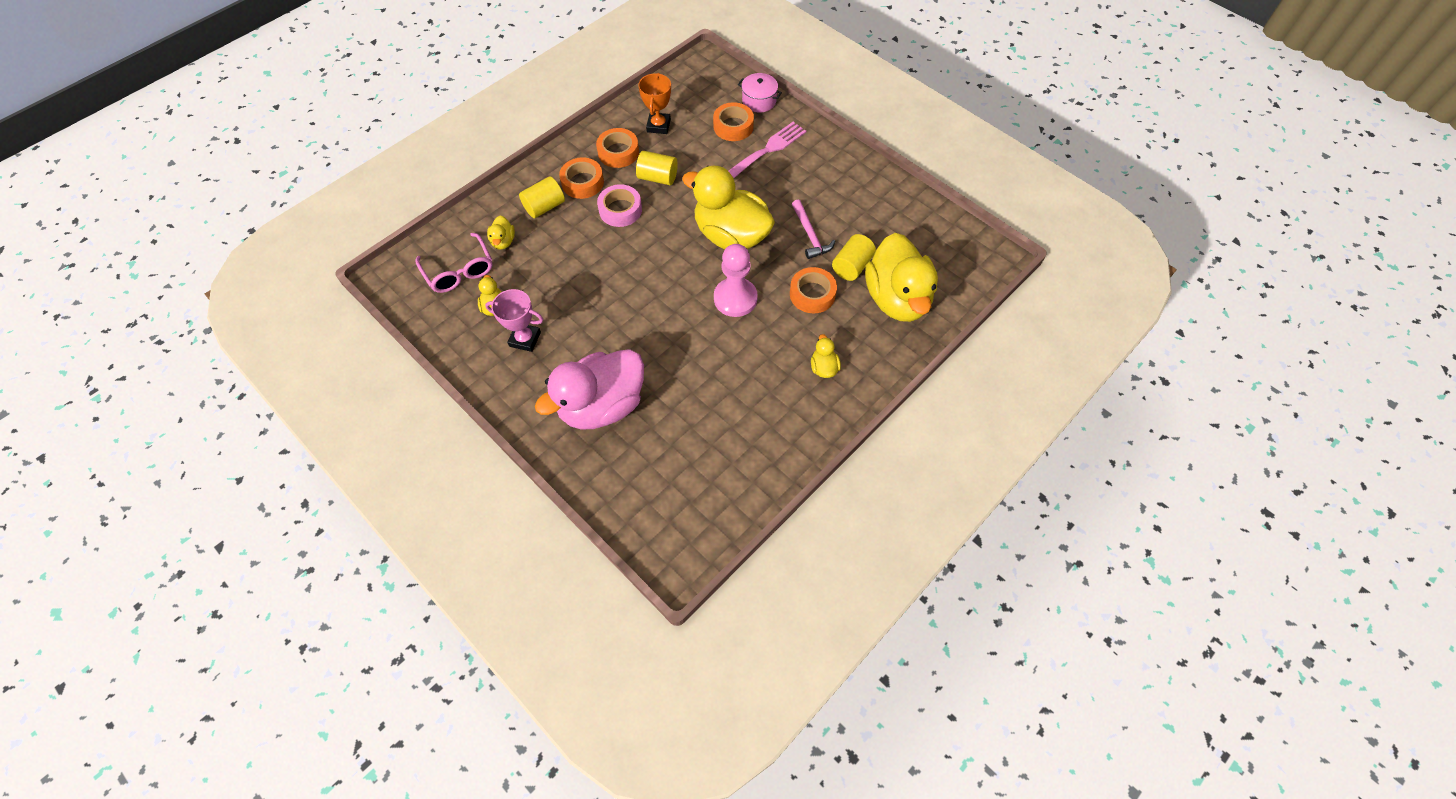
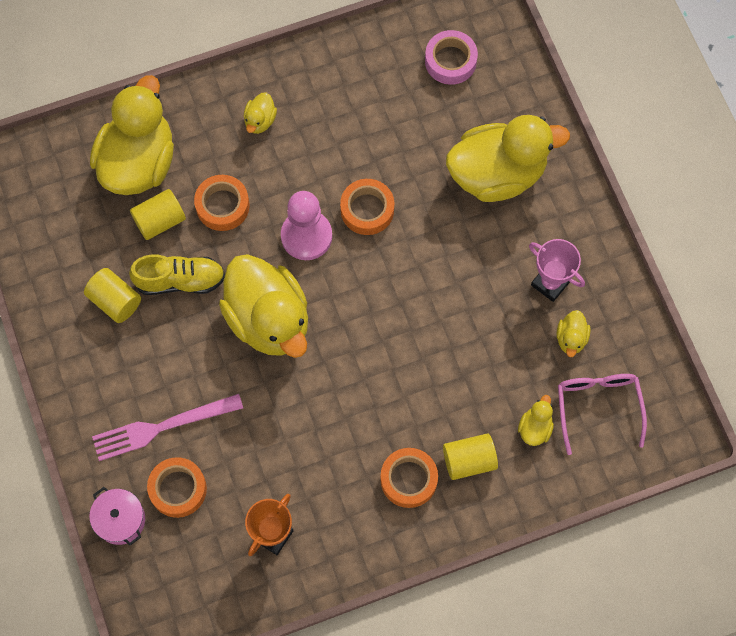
camera: 155 degrees left, 10 degrees up
(602, 406) = (497, 174): pink duck -> yellow duck
(618, 152) = (344, 510): orange tape -> orange tape (367, 210)
(620, 210) = (380, 414): pink tape -> pink tape (450, 61)
(657, 177) = (313, 445): yellow cylinder -> yellow cylinder (115, 301)
(810, 235) = (180, 280): pink hammer -> yellow shoe

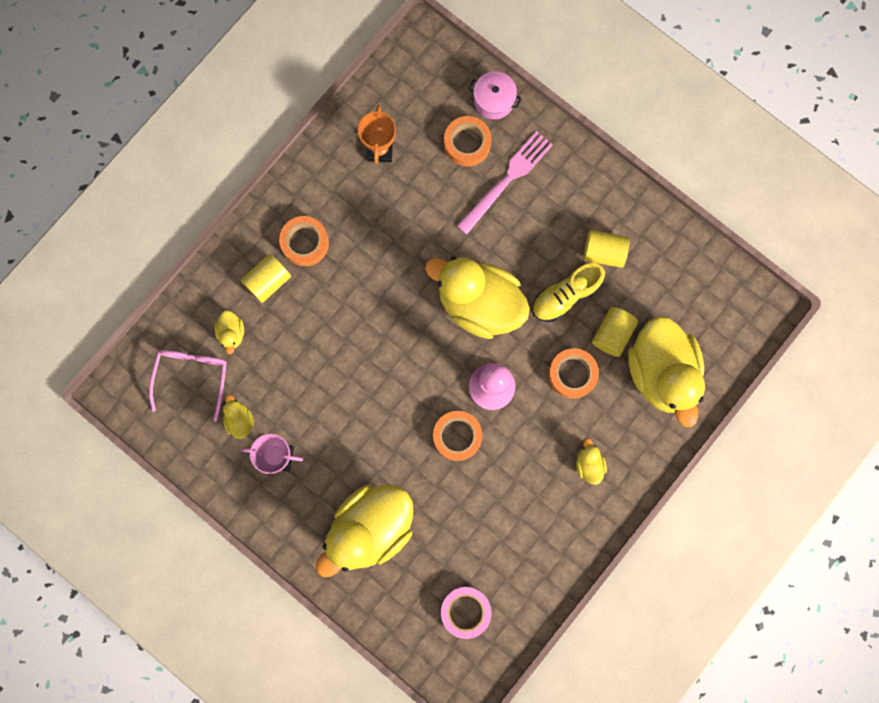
camera: 150 degrees right, 10 degrees up
(598, 406) = (192, 377): pink glasses -> pink glasses turned 135 degrees counterclockwise

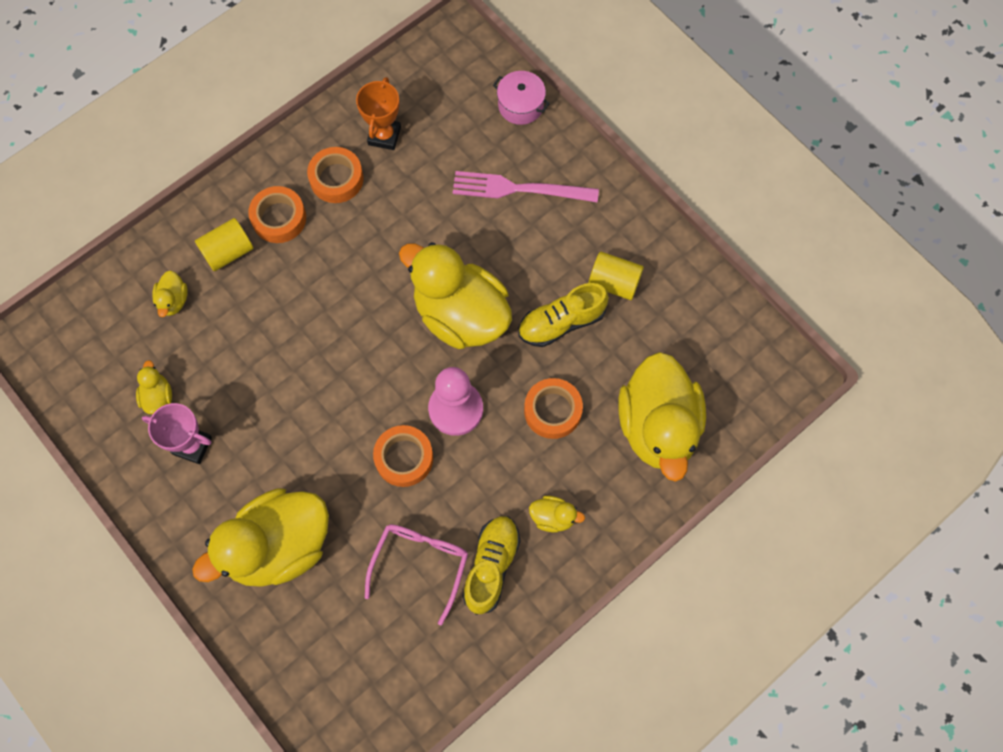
camera: 10 degrees right, 10 degrees down
(192, 377) = (117, 340): pink glasses -> pink glasses (420, 564)
(465, 611) = (370, 666): pink tape -> none
(467, 143) = (482, 144): orange tape -> orange tape (336, 179)
(507, 180) = (519, 189): pink fork -> pink fork turned 135 degrees counterclockwise
(546, 513) = (491, 566): none -> yellow shoe
(589, 464) = (553, 517): yellow duck -> yellow duck turned 105 degrees clockwise
(612, 334) = (608, 374): yellow cylinder -> none

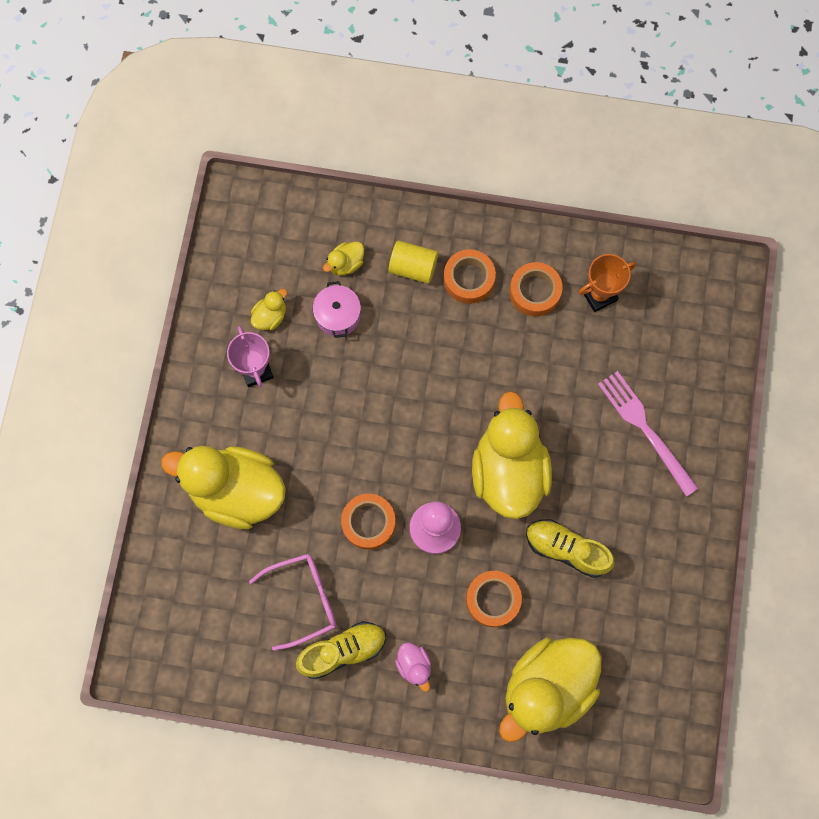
camera: 50 degrees right, 5 degrees up
(520, 105) = (715, 372): pink pot -> pink pot (338, 315)
(553, 517) = (414, 665): yellow duck -> pink duck
(614, 283) = (632, 562): yellow cylinder -> none

